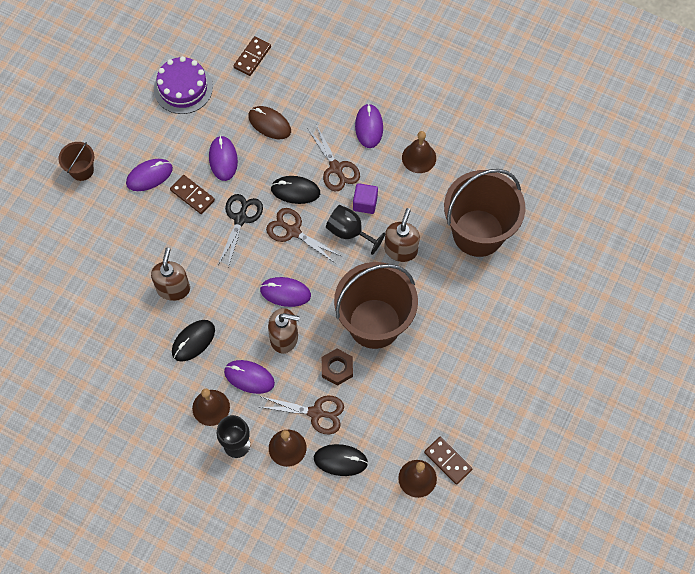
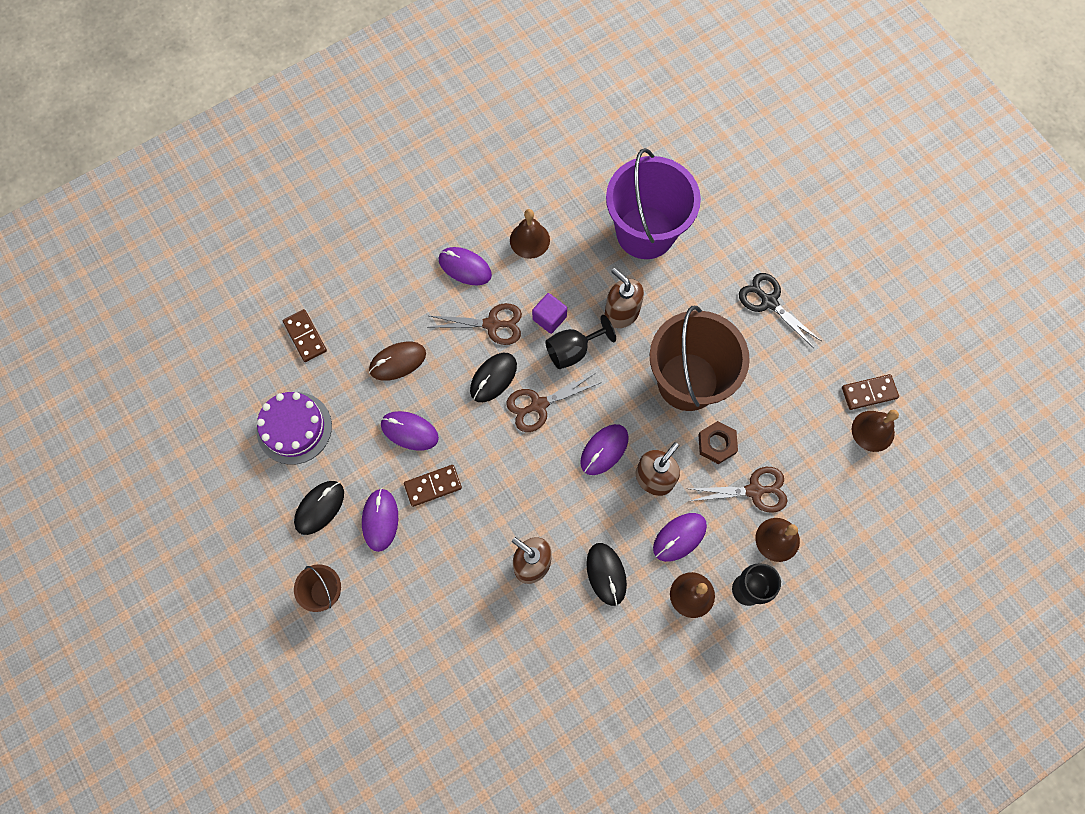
camera: 60 degrees left, 5 degrees up
(240, 219) = (491, 450): black scissors -> black scissors (769, 302)
(316, 413) = (754, 490): brown scissors -> brown scissors turned 45 degrees clockwise
(340, 460) = (817, 494): black mouse -> black mouse (319, 508)
(478, 233) = (645, 232): brown bucket -> purple bucket

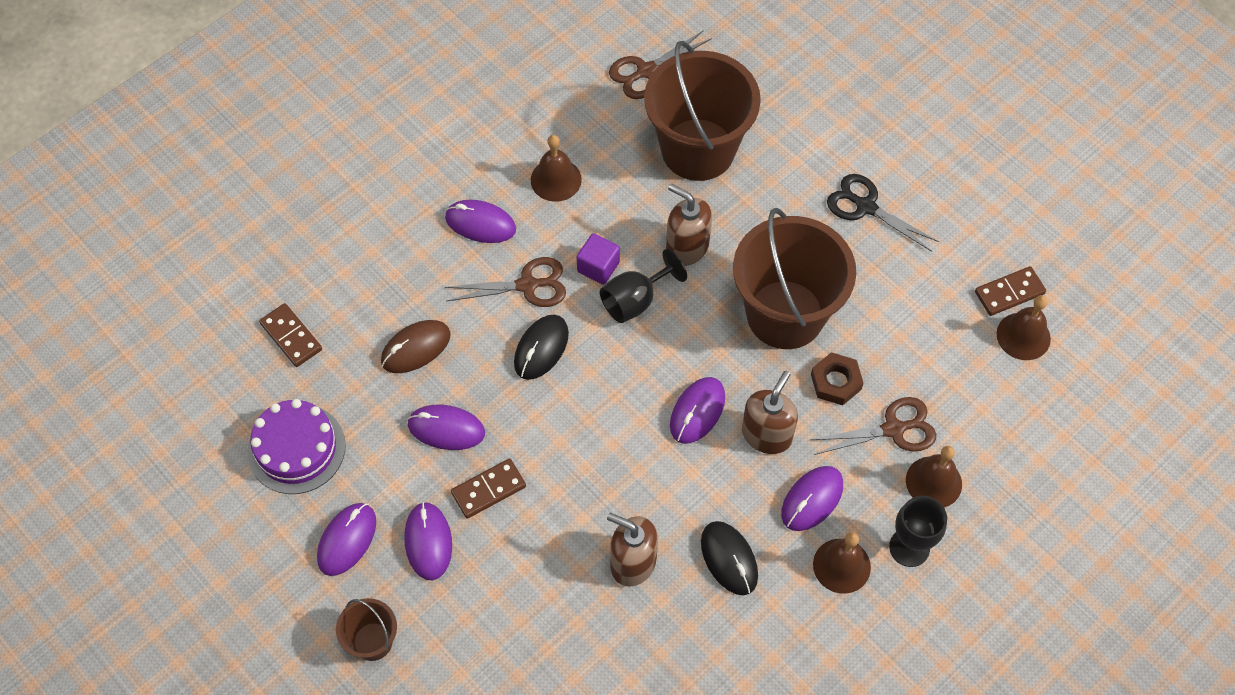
camera: 10 degrees left, 10 degrees down
(319, 508) = (347, 540): black mouse -> purple mouse
(539, 405) = (605, 371): brown scissors -> brown scissors (646, 71)
(645, 232) = (698, 149): purple bucket -> brown bucket

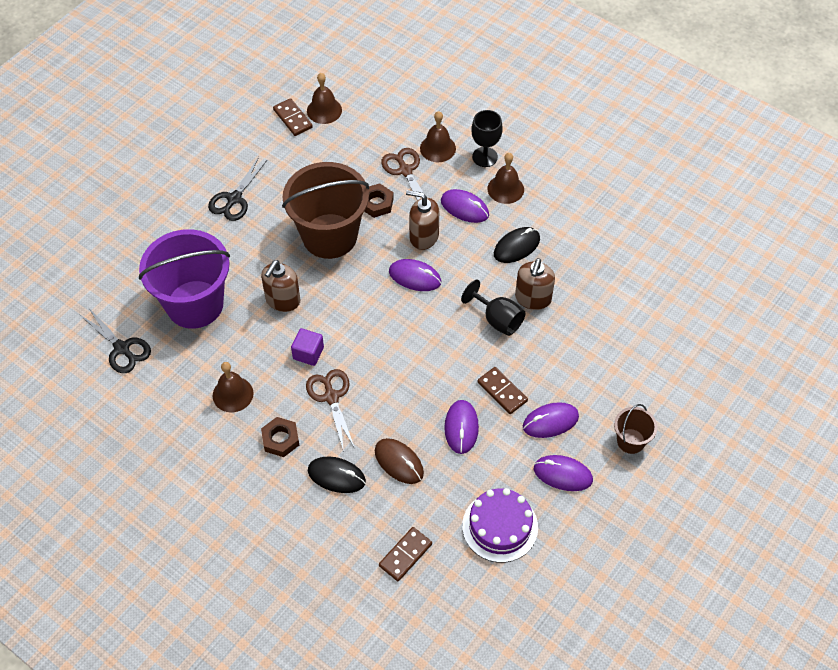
camera: 100 degrees left, 5 degrees down
(480, 224) = (280, 439): purple mouse -> brown nut
(541, 348) = (383, 378): black mouse -> black mouse (336, 476)
(635, 300) = (333, 325): black goblet -> black goblet (497, 319)
(646, 71) = (122, 348): brown scissors -> black scissors
(698, 149) = (195, 304): brown bucket -> purple bucket

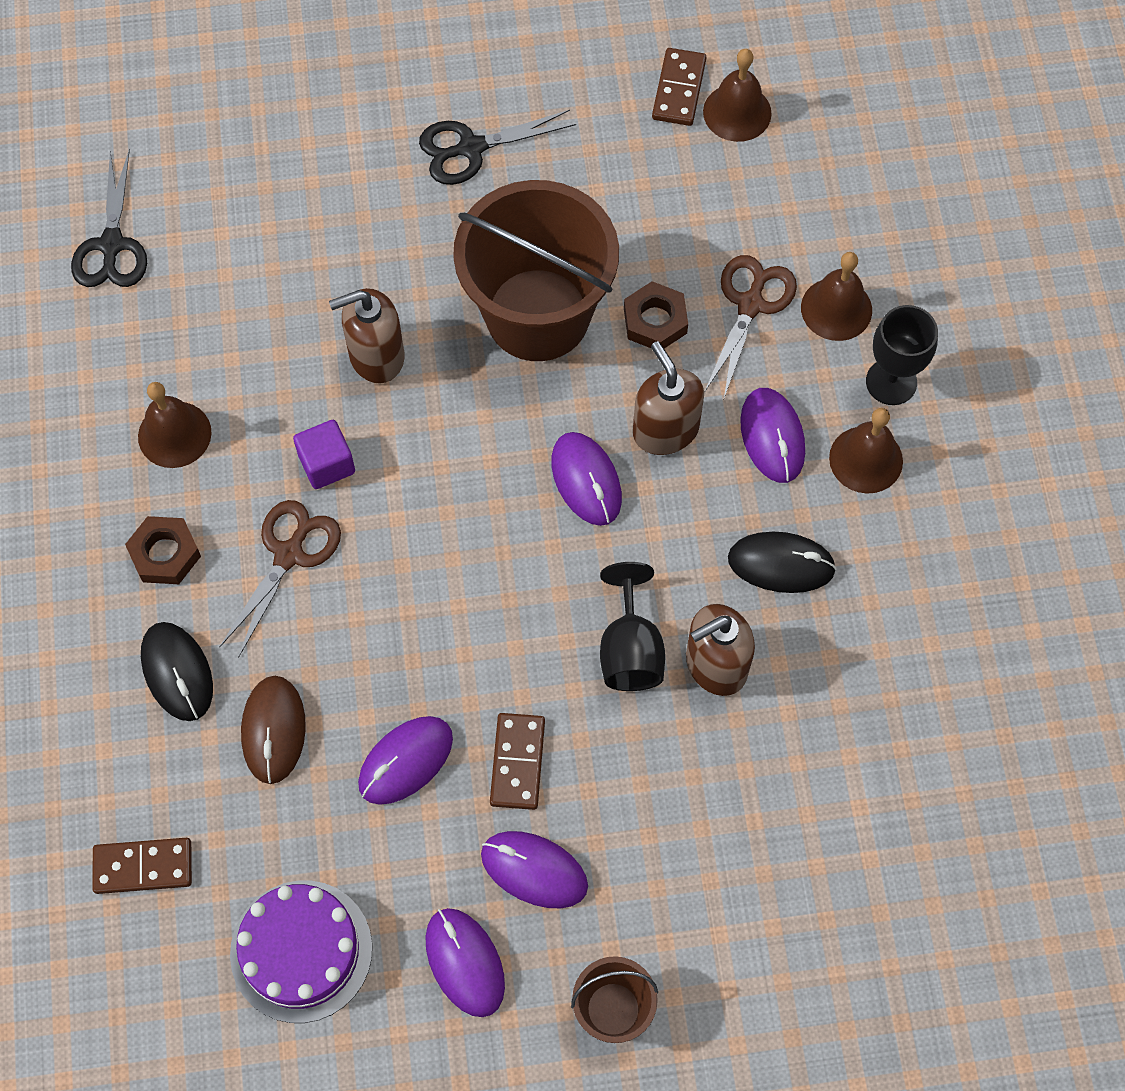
camera: 45 degrees right, 10 degrees up
(195, 304) = (261, 261): purple bucket -> none

